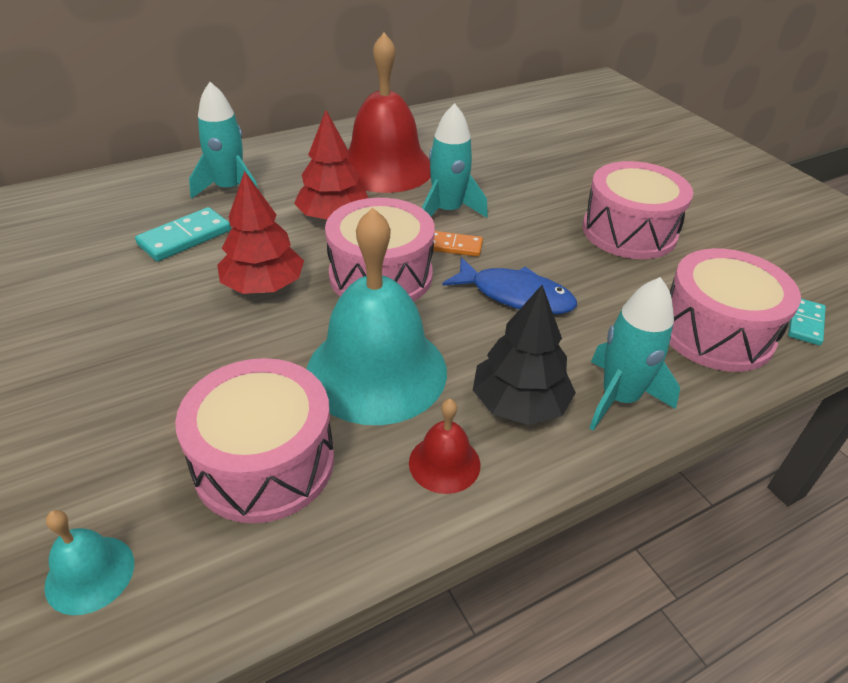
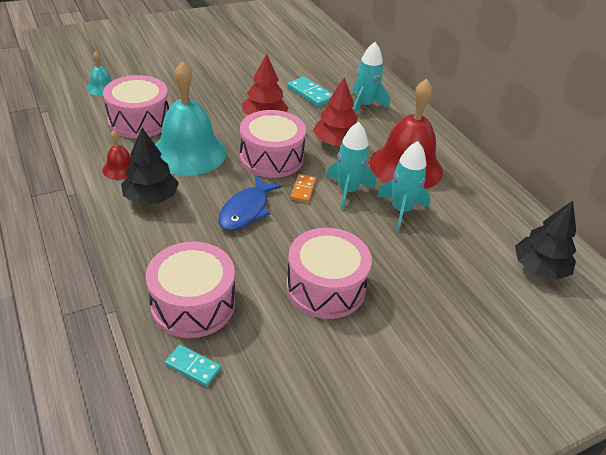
camera: 90 degrees right, 0 degrees up
(538, 114) = (539, 268): none -> black tree
(619, 398) = (144, 238): turquoise rocket -> turquoise rocket (401, 210)

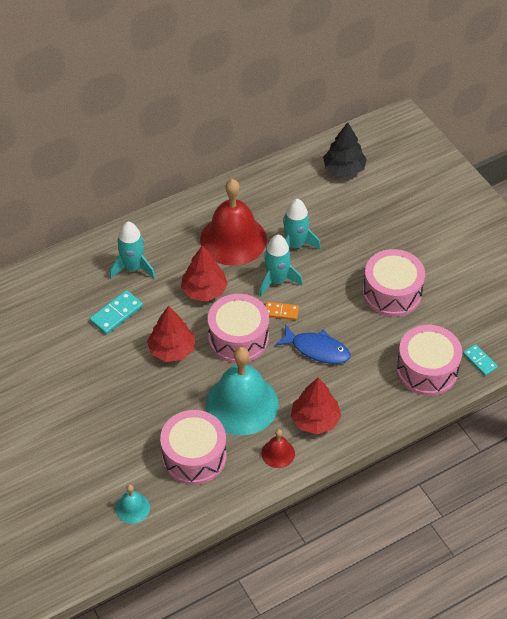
camera: 90 degrees left, 10 degrees up
(151, 198) = (315, 420): black tree -> red tree
(193, 366) = (479, 361): turquoise domino -> turquoise domino turned 60 degrees counterclockwise

